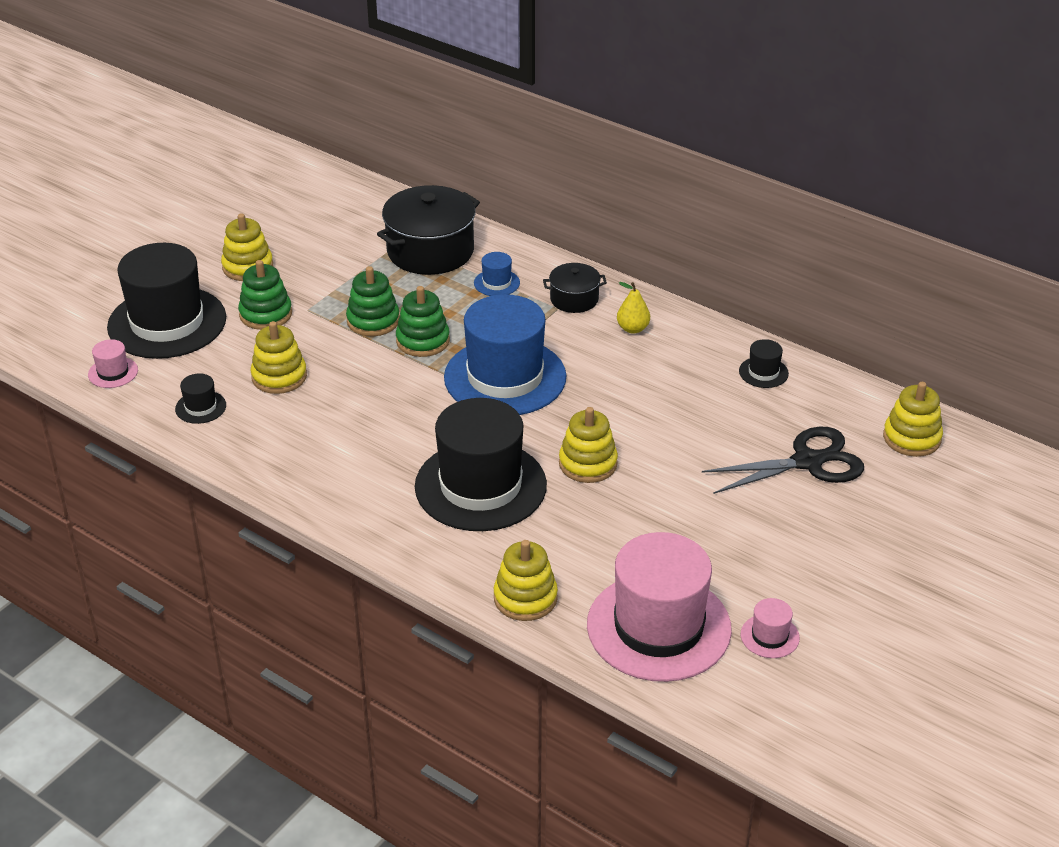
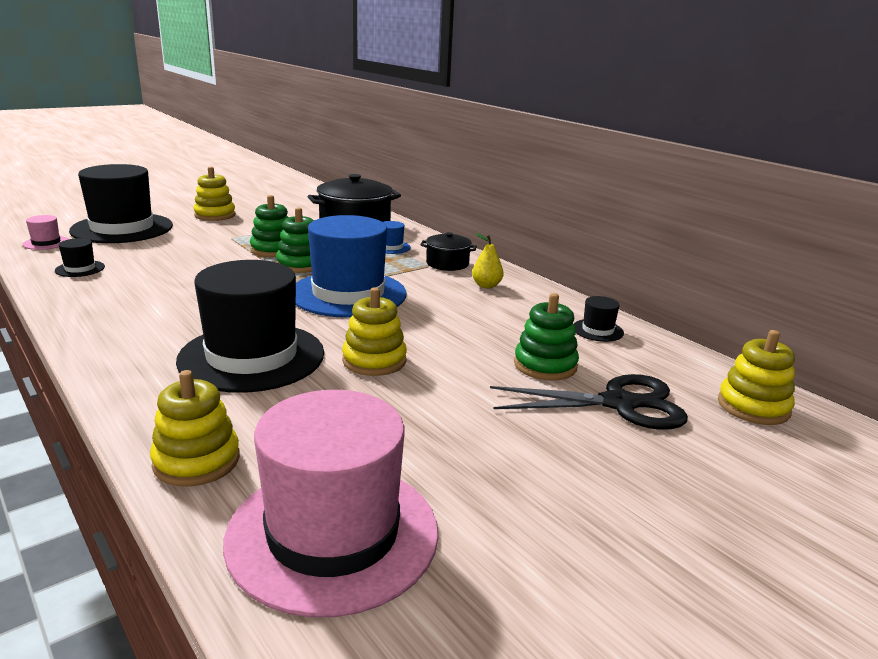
camera: 15 degrees right, 15 degrees down
(265, 314) = (197, 235): green stacking toy -> green stacking toy (545, 365)
(279, 377) = (163, 264): yellow stacking toy -> none
(769, 636) = (484, 586): pink hat -> none

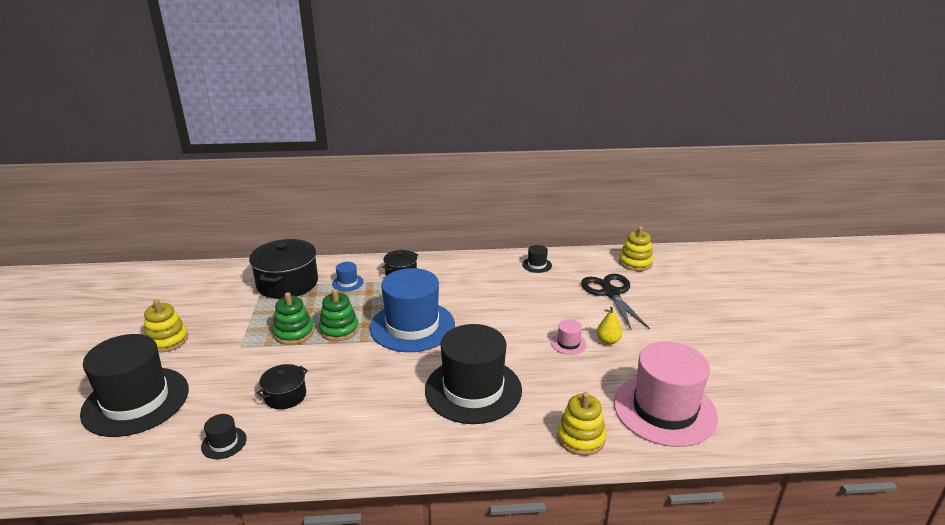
camera: 55 degrees left, 5 degrees up
(46, 243) = (120, 456): pink hat -> pink hat (568, 343)
(167, 272) = (285, 395): none -> black pot
(374, 361) = (514, 347): yellow stacking toy -> none
(486, 286) = (449, 273): yellow pear -> yellow pear (608, 341)
(545, 365) = (561, 296): green stacking toy -> none
(619, 404) = (611, 293): black scissors -> black scissors turned 45 degrees counterclockwise

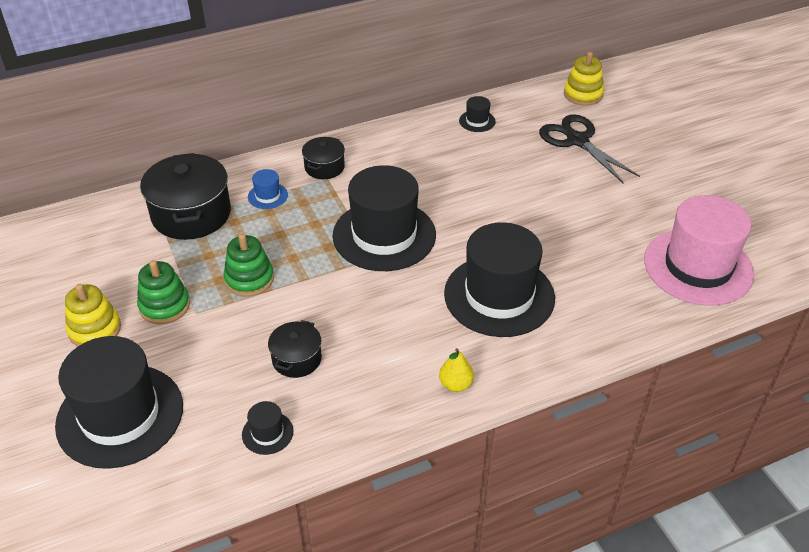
camera: 20 degrees left, 15 degrees up
(339, 330) = (301, 261): green stacking toy -> green stacking toy (164, 306)
(412, 326) = (384, 235): blue hat -> black hat
(568, 343) = (566, 215): pink hat -> none
(581, 438) = (635, 319): yellow stacking toy -> none
(608, 341) = (605, 201): yellow pear -> yellow pear (455, 384)

